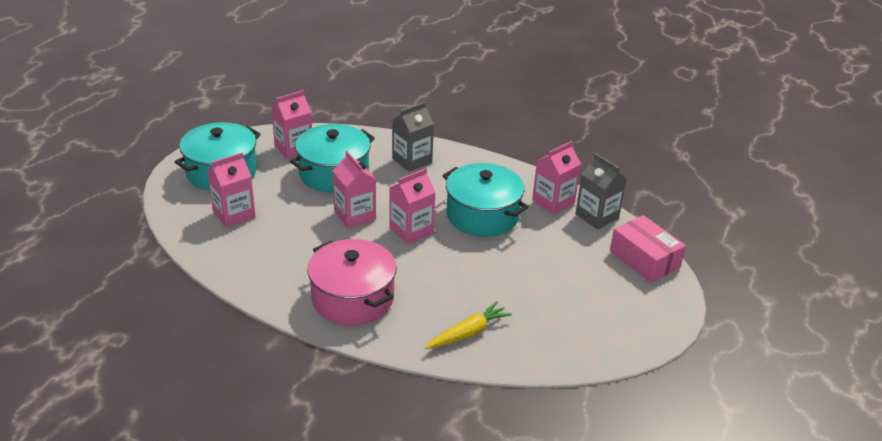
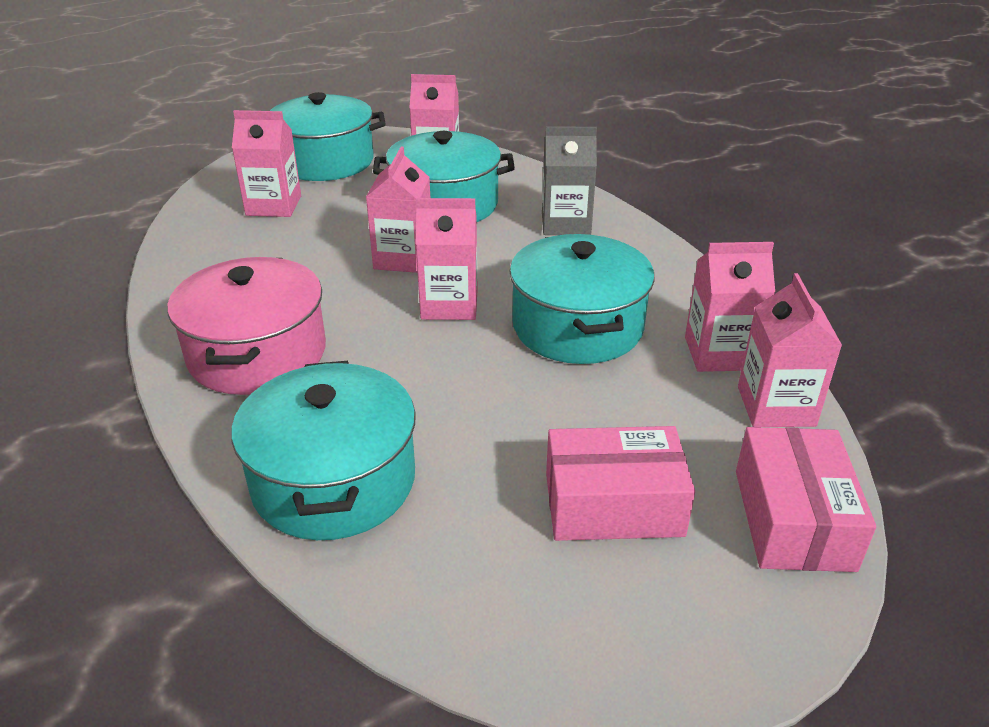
camera: 40 degrees right, 0 degrees up
(468, 333) = (334, 481): yellow carrot -> turquoise pot
(581, 285) = (613, 504): none -> pink box
(597, 216) = (776, 406): grey carton -> pink carton

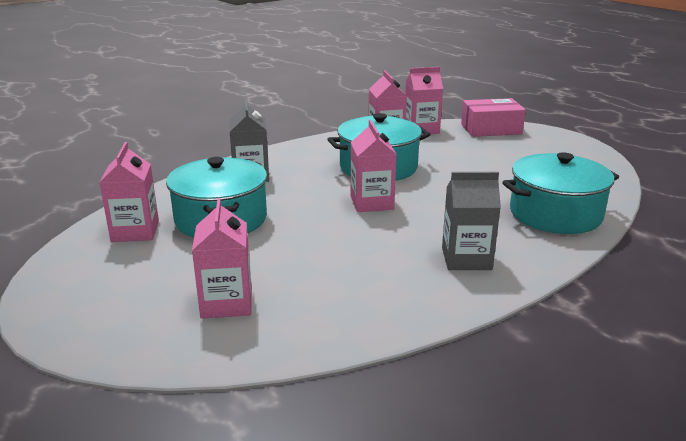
camera: 100 degrees left, 10 degrees down
(257, 354) = (466, 259): pink pot -> grey carton
(325, 161) = (115, 292): turquoise pot -> none
(403, 258) = (315, 225): pink carton -> none
(613, 504) = (511, 156): pink box -> none

